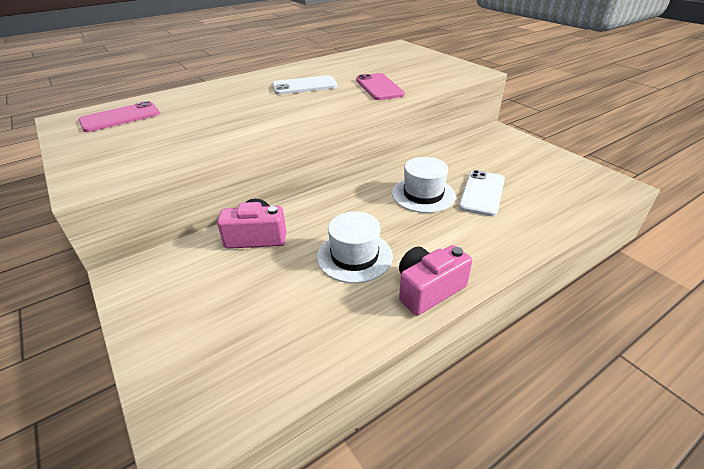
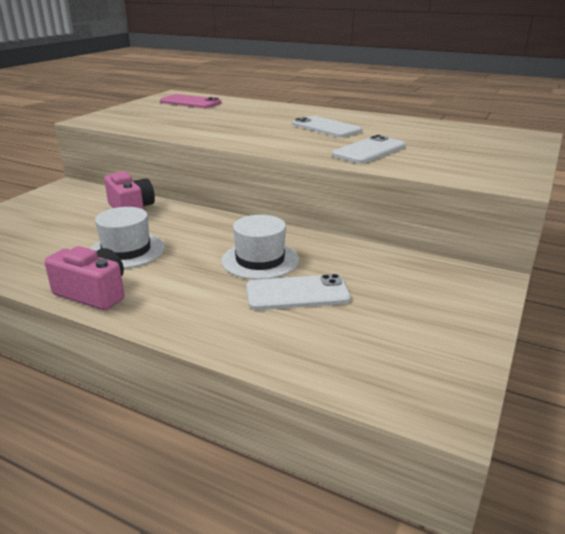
camera: 60 degrees right, 10 degrees down
(379, 87) = (369, 151): pink phone -> white phone

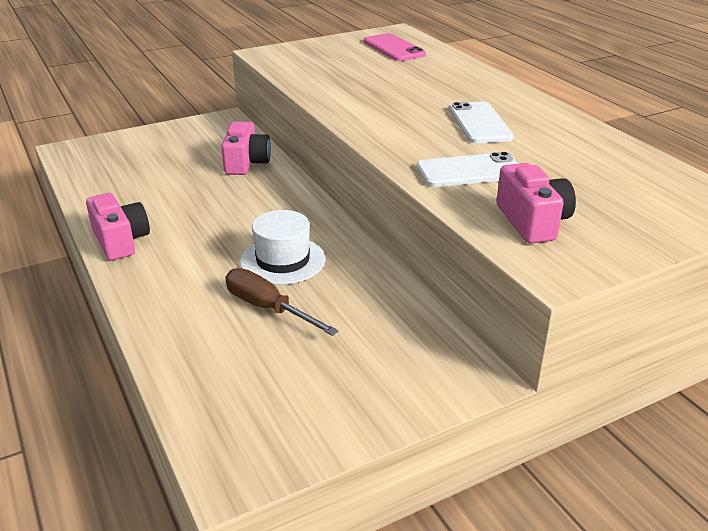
camera: 35 degrees right, 5 degrees up
(126, 251) = (190, 208): white hat -> none
(297, 293) = (268, 308): white phone -> brown screwdriver
(454, 165) = (532, 222): none -> pink camera

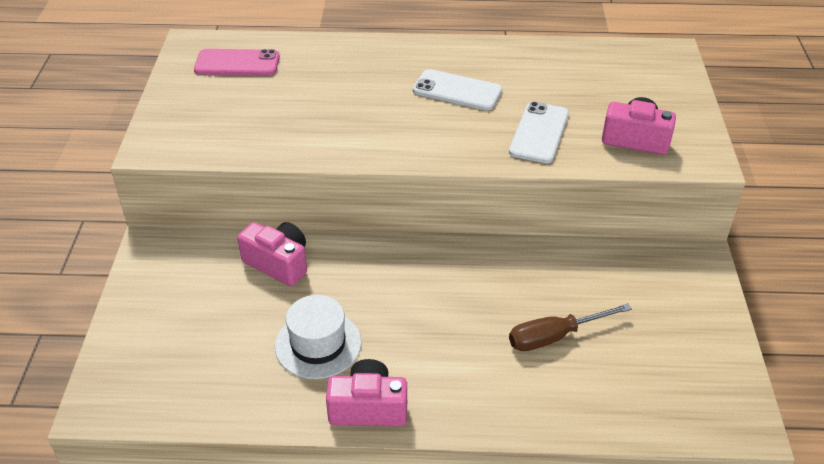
camera: 60 degrees left, 10 degrees up
(283, 260) = (487, 302): white hat -> white hat (318, 344)

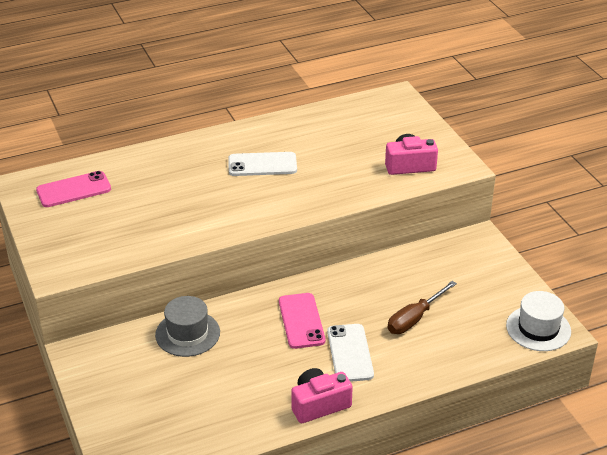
camera: 25 degrees left, 5 degrees down
(278, 263) = (187, 333): pink camera -> grey hat
(318, 344) = (256, 377): white hat -> white hat (538, 328)
(414, 292) = (301, 321): none -> pink phone
(539, 133) = (341, 179): white phone -> white phone (350, 353)

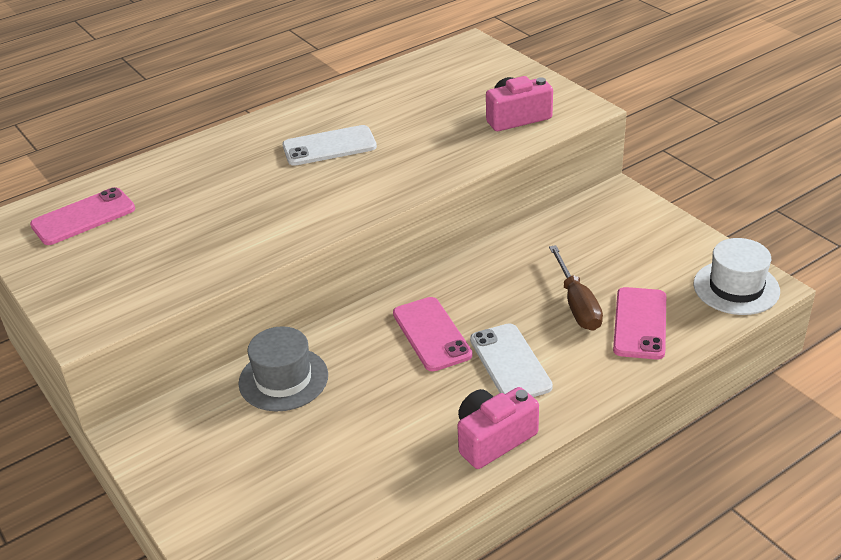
camera: 10 degrees left, 0 degrees up
(414, 318) = (577, 304): brown screwdriver -> brown screwdriver turned 45 degrees counterclockwise
(455, 342) = (640, 323): none -> pink phone

